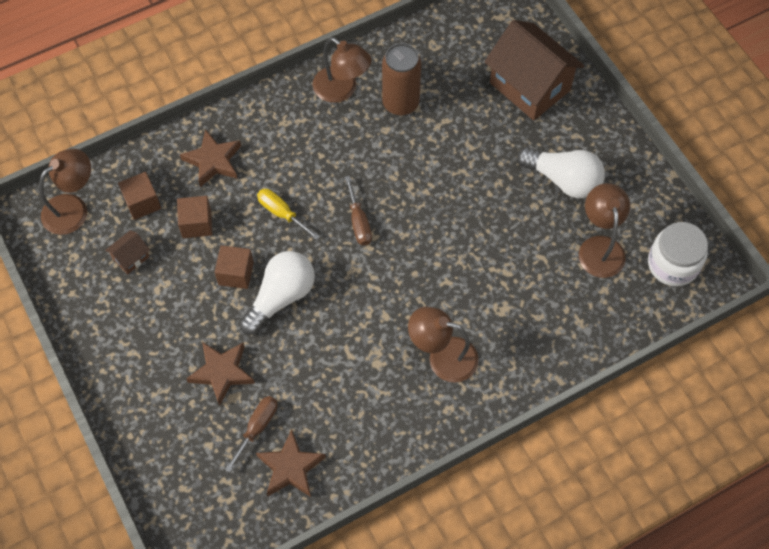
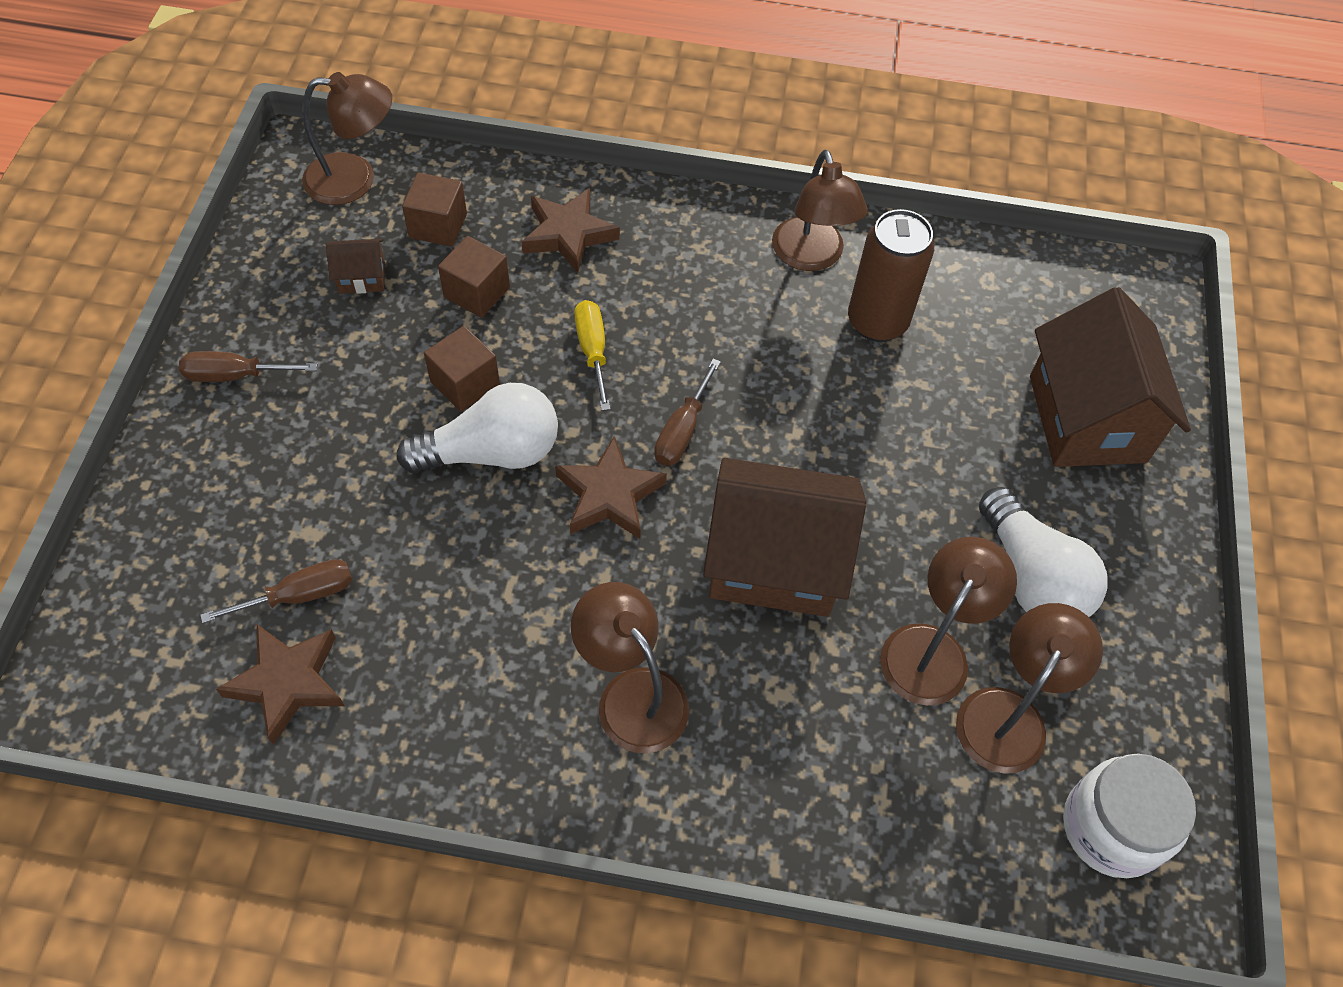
camera: 35 degrees right, 5 degrees down
(118, 352) = (235, 375): none -> brown screwdriver
(222, 373) = (327, 491): brown star -> brown star (609, 495)
(452, 253) = (774, 562): none -> brown house
(548, 242) = (932, 649): none -> brown lamp

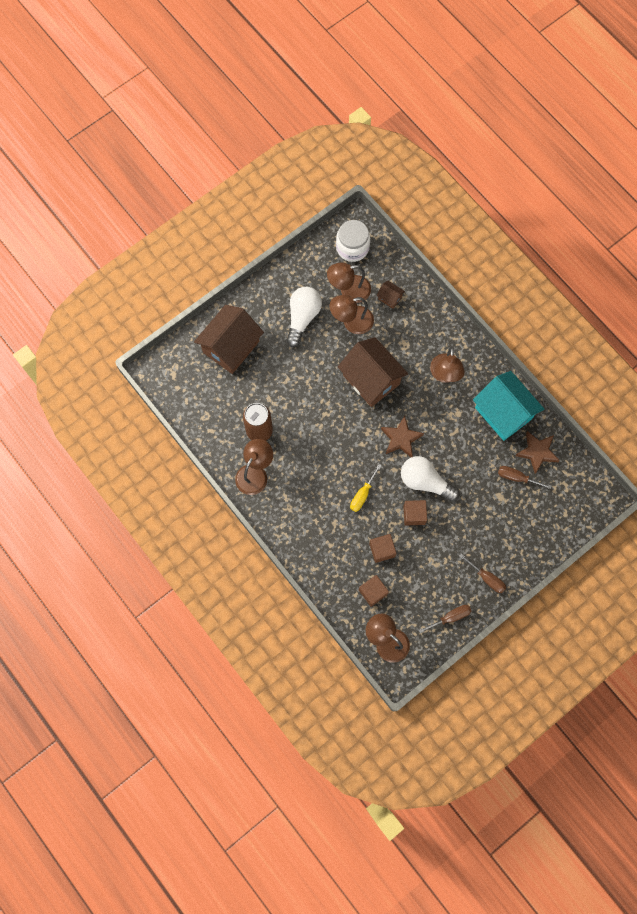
camera: 135 degrees left, 15 degrees up
(362, 277) = (416, 588): brown house -> brown house (390, 298)
(430, 711) = (503, 413): none -> turquoise house
(568, 234) = (330, 551): brown star -> none
(682, 431) = (359, 442): brown screwdriver -> brown screwdriver (450, 617)

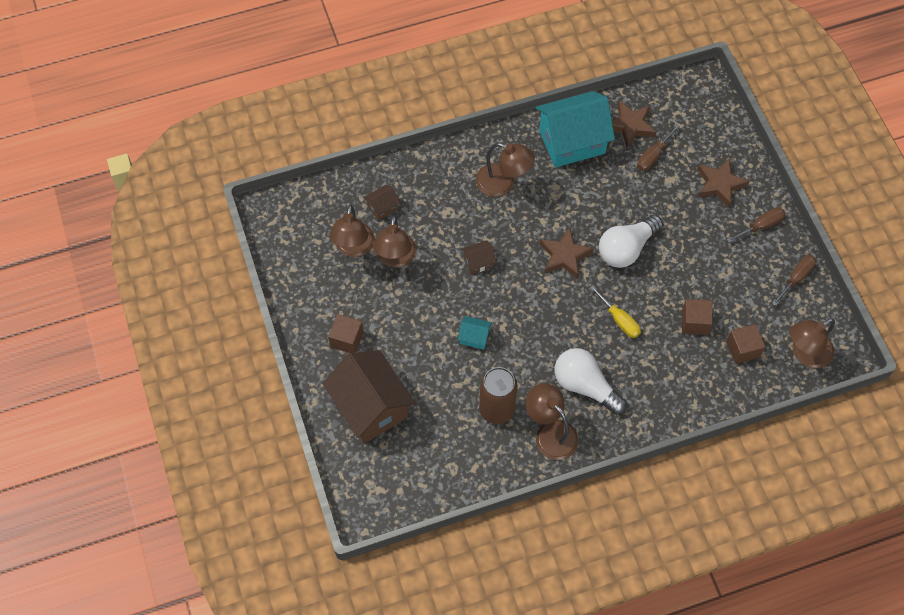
camera: 70 degrees left, 10 degrees down
(302, 318) = (366, 311): white light bulb -> white light bulb (585, 386)
(309, 397) = (474, 337): none -> turquoise house
(352, 247) = (298, 225): white jar -> none
(371, 379) = (478, 262): brown house -> brown house, size x0.42
(414, 515) = (662, 274): brown cube -> brown cube (347, 339)
(450, 617) = (796, 278): brown screwdriver -> brown screwdriver turned 45 degrees clockwise
(512, 536) = (719, 184): none -> brown star

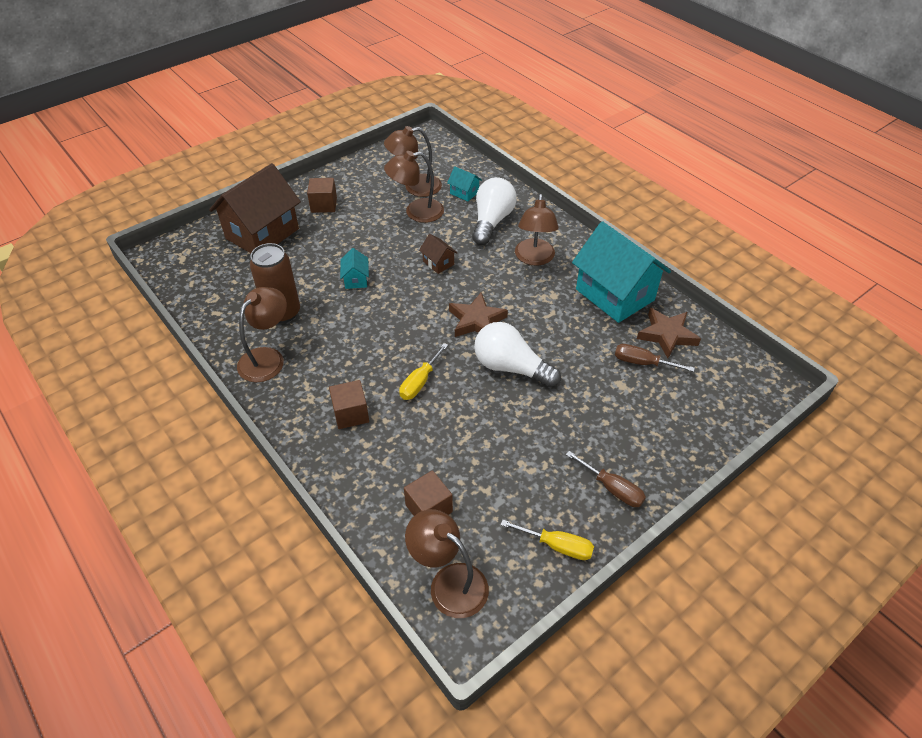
camera: 70 degrees right, 15 degrees down
(382, 207) = (464, 193): brown house -> turquoise house
(585, 386) = (329, 372): white light bulb -> white light bulb (491, 221)
(694, 322) = (445, 450): brown cube -> brown cube (351, 414)
(719, 184) = (645, 432): brown star -> none
(796, 278) = (557, 546): brown screwdriver -> yellow screwdriver

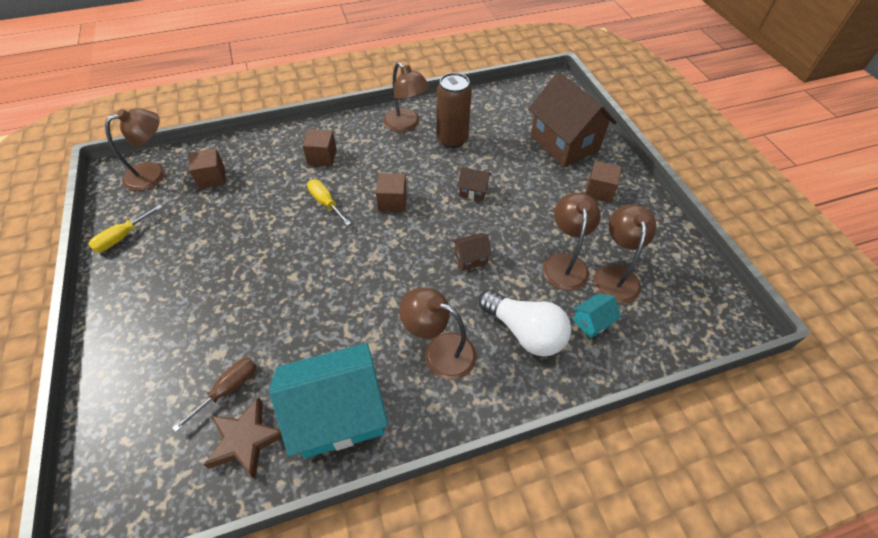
camera: 110 degrees right, 5 degrees up
(356, 279) = (473, 191): turquoise house -> brown house
(395, 331) = (392, 202): none -> brown cube
(476, 321) = (372, 263): brown star -> none
(511, 367) = (299, 270): white light bulb -> none
(612, 488) = (130, 292): brown screwdriver -> none

